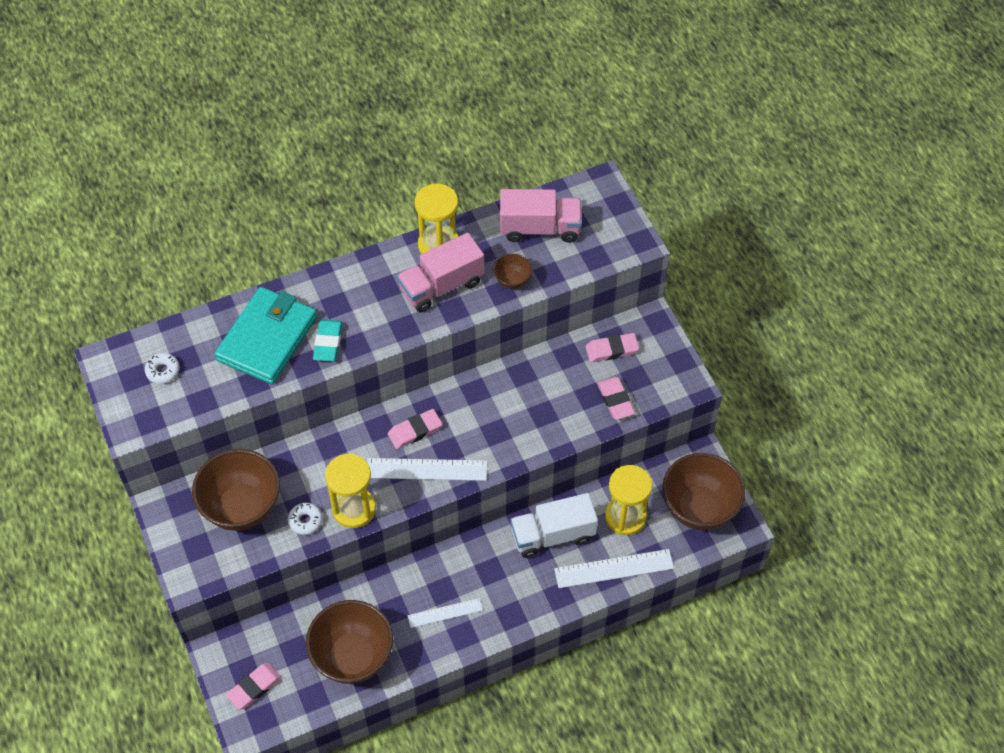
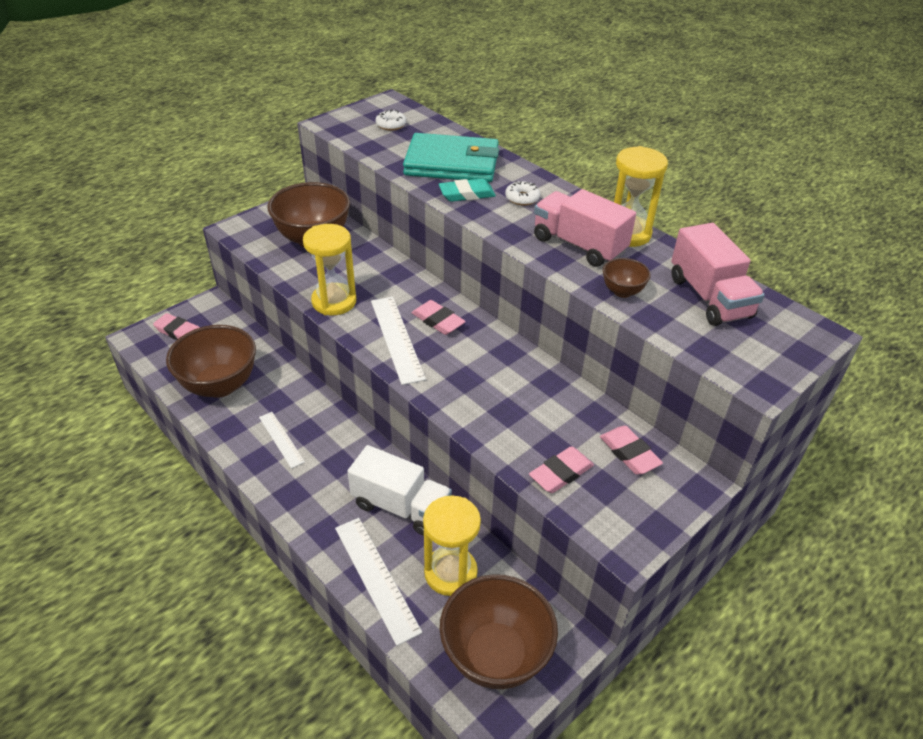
camera: 70 degrees right, 15 degrees down
(305, 521) = (311, 276): white donut -> white donut (522, 198)
(552, 535) = (401, 507): white truck -> white truck turned 150 degrees clockwise

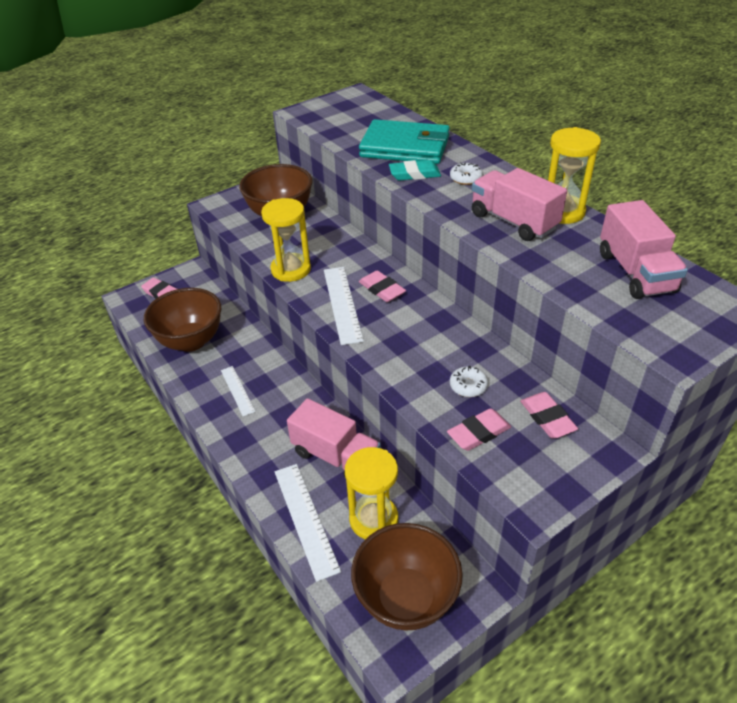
camera: 10 degrees right, 0 degrees up
(391, 125) = (355, 113): white donut -> white donut (468, 386)
(401, 507) = (335, 456): white truck -> pink truck
(622, 291) = (549, 264): brown bowl -> none

